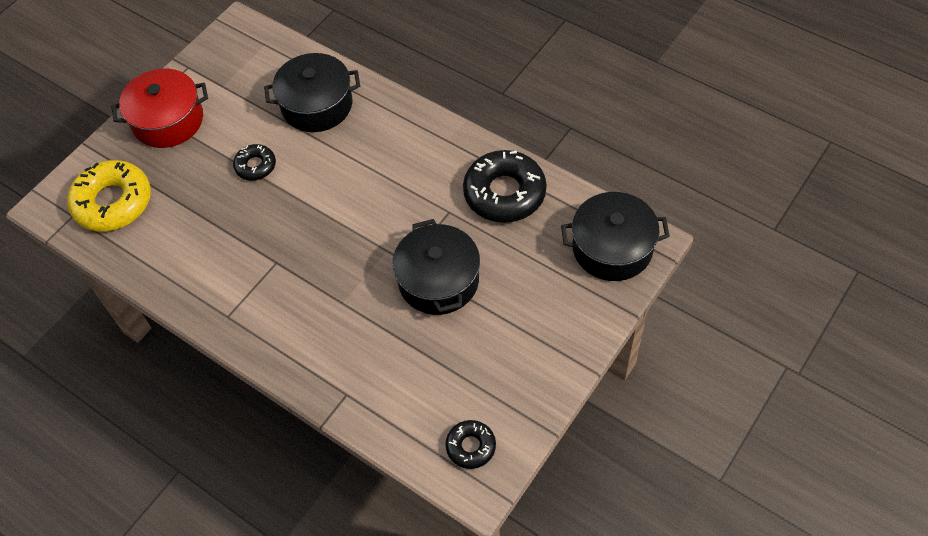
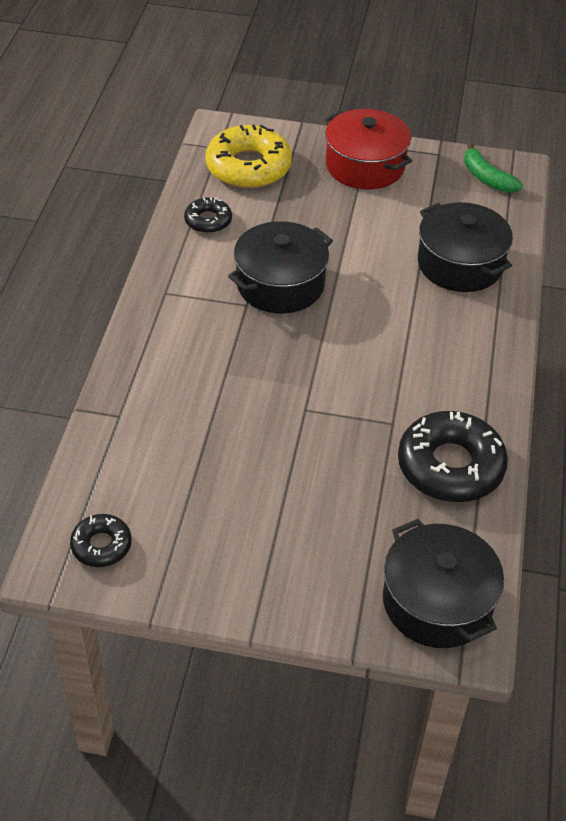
camera: 60 degrees right, 10 degrees down
(236, 49) = (486, 178): none -> green banana
(255, 166) = (352, 247): black donut -> black donut (208, 221)
(438, 280) = (296, 445): black pot -> black pot (280, 284)

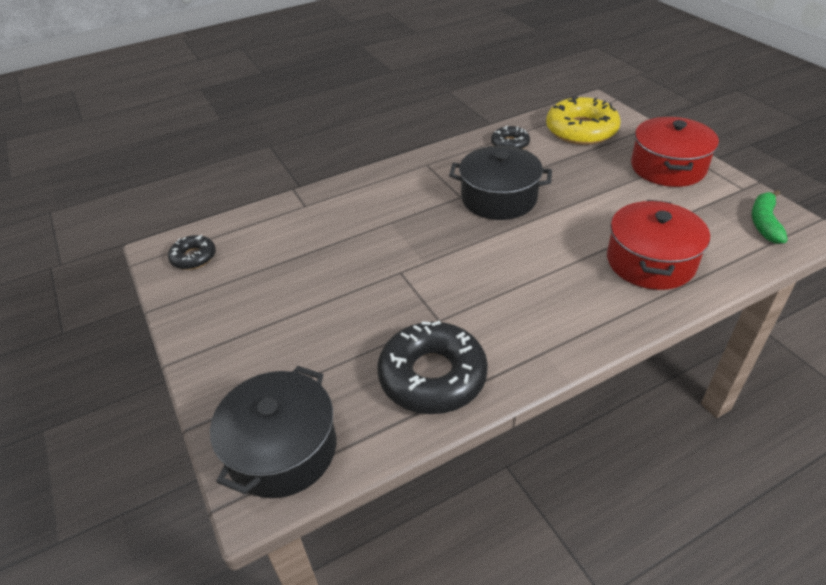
camera: 55 degrees right, 5 degrees down
(460, 264) = (650, 261): black pot -> red pot

